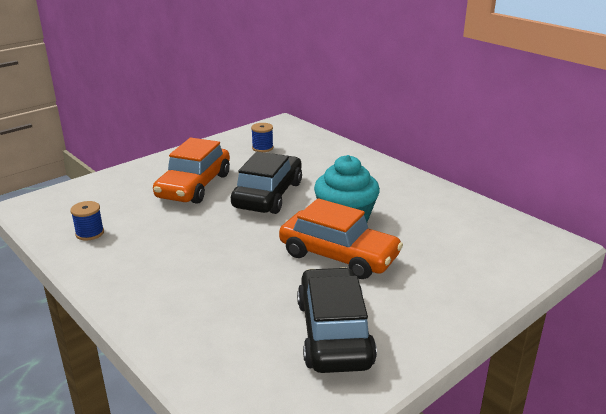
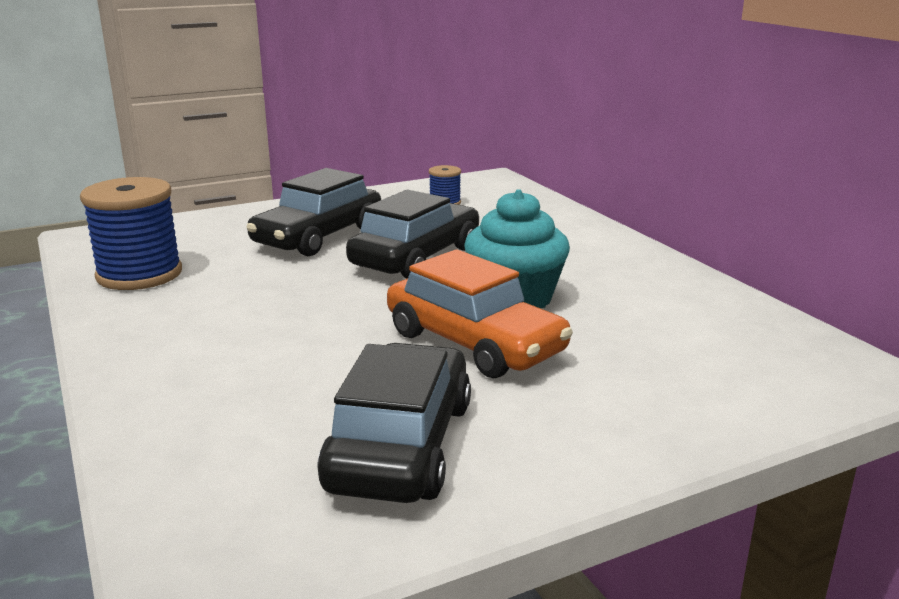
camera: 15 degrees right, 5 degrees down
(90, 233) = (139, 274): blue spool -> blue spool, size x2.06
(194, 186) = (318, 236): orange car -> black car

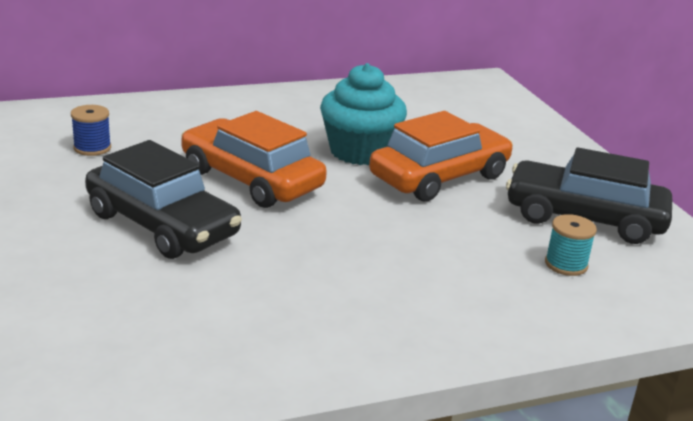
camera: 85 degrees left, 5 degrees up
(139, 274) = (237, 343): blue spool -> none
(266, 424) = (566, 264): none -> turquoise spool
(416, 257) = (251, 179): black car -> orange car

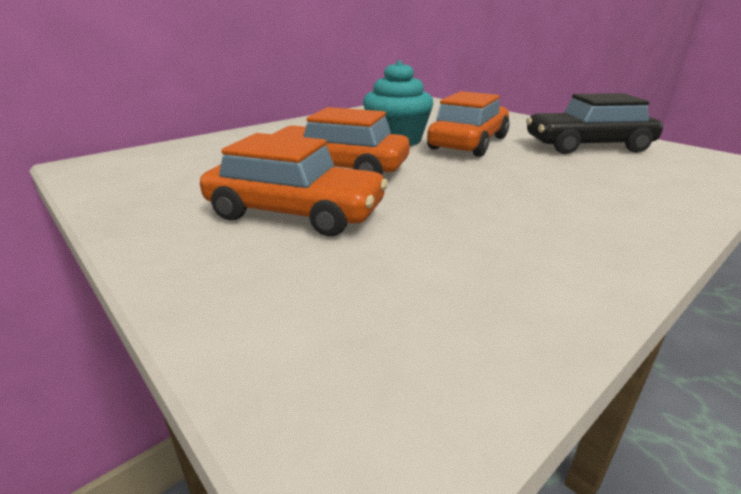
camera: 20 degrees left, 0 degrees up
(92, 148) = (175, 174): blue spool -> none
(162, 225) = (295, 212): black car -> orange car
(566, 264) = (624, 171): turquoise spool -> none

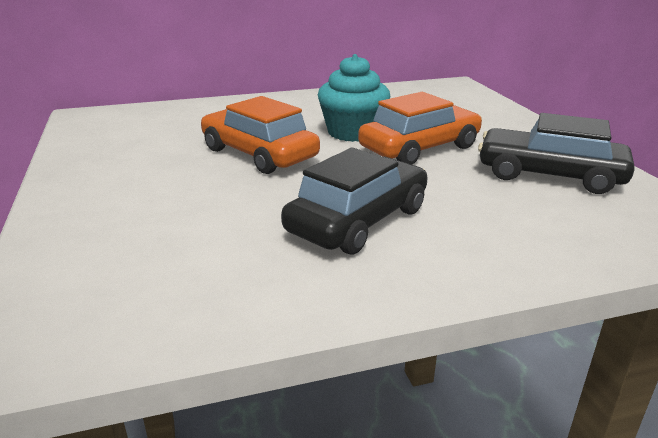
camera: 25 degrees right, 0 degrees up
(295, 212) = (175, 189): orange car -> none
(511, 203) = (358, 220): none -> black car

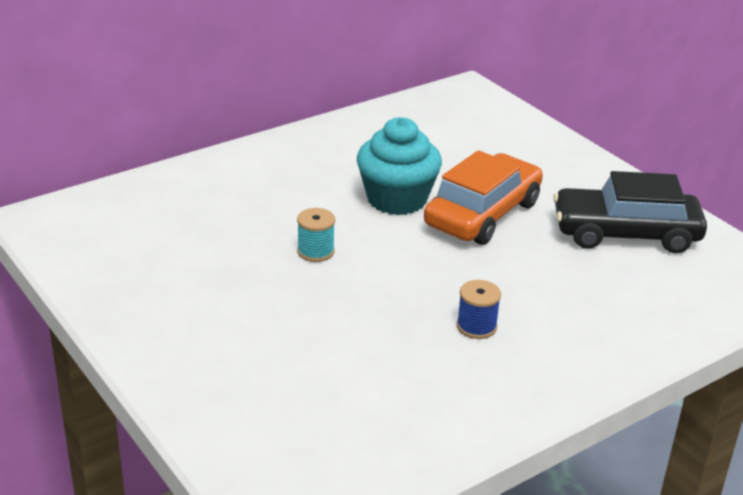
camera: 20 degrees left, 5 degrees up
(259, 154) = (315, 251): orange car -> turquoise spool
(358, 220) = (476, 326): black car -> blue spool

